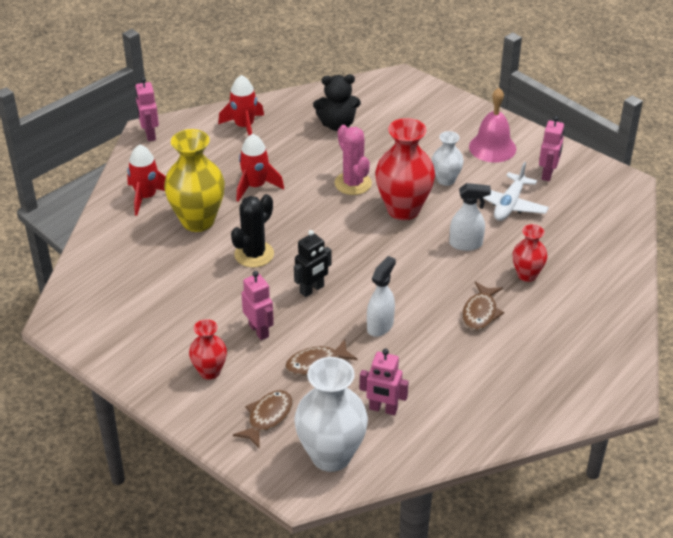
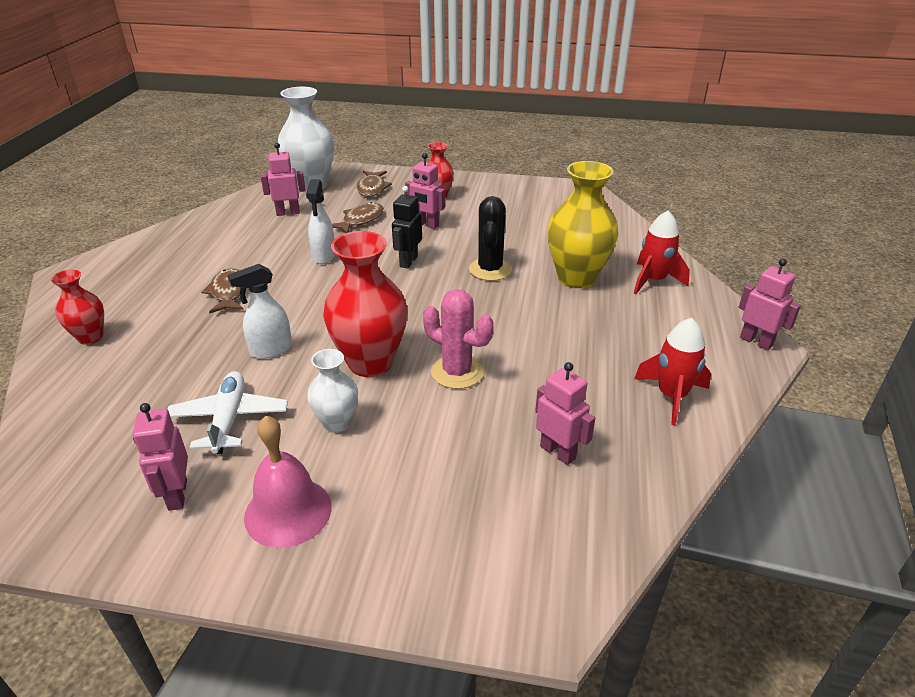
camera: 150 degrees right, 5 degrees down
(255, 186) = (563, 328): red rocket -> none
(337, 125) = (558, 452): black teddy bear -> pink robot
(527, 275) = (184, 341): red vase -> red vase (90, 337)

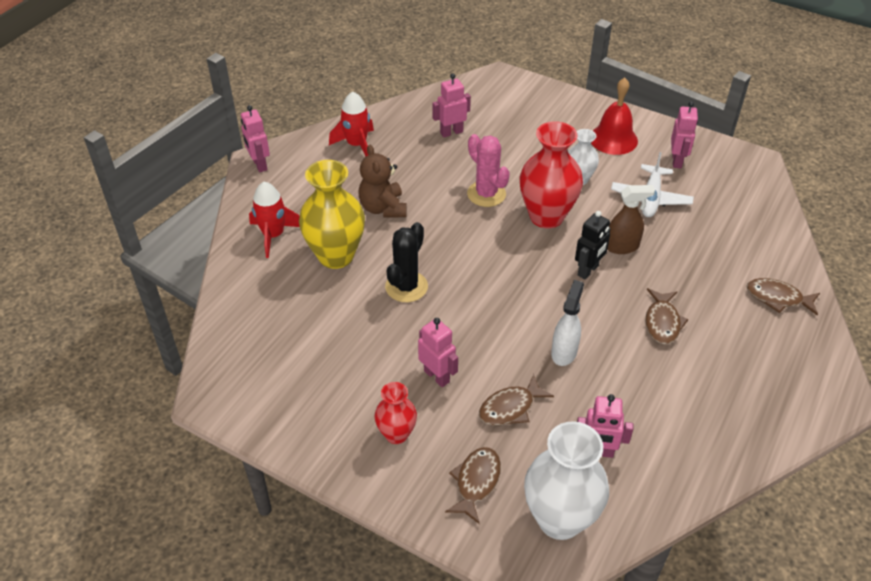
camera: 160 degrees left, 10 degrees up
(90, 337) = (778, 298): red vase -> brown fish
(270, 350) = (622, 247): white spray bottle -> brown spray bottle
(288, 511) = (613, 139): pink bell -> red bell
(408, 261) = (479, 319): black robot -> black robot (588, 270)
(558, 452) = (451, 132): pink robot -> pink robot turned 90 degrees clockwise
(568, 328) = (383, 208): none -> brown teddy bear

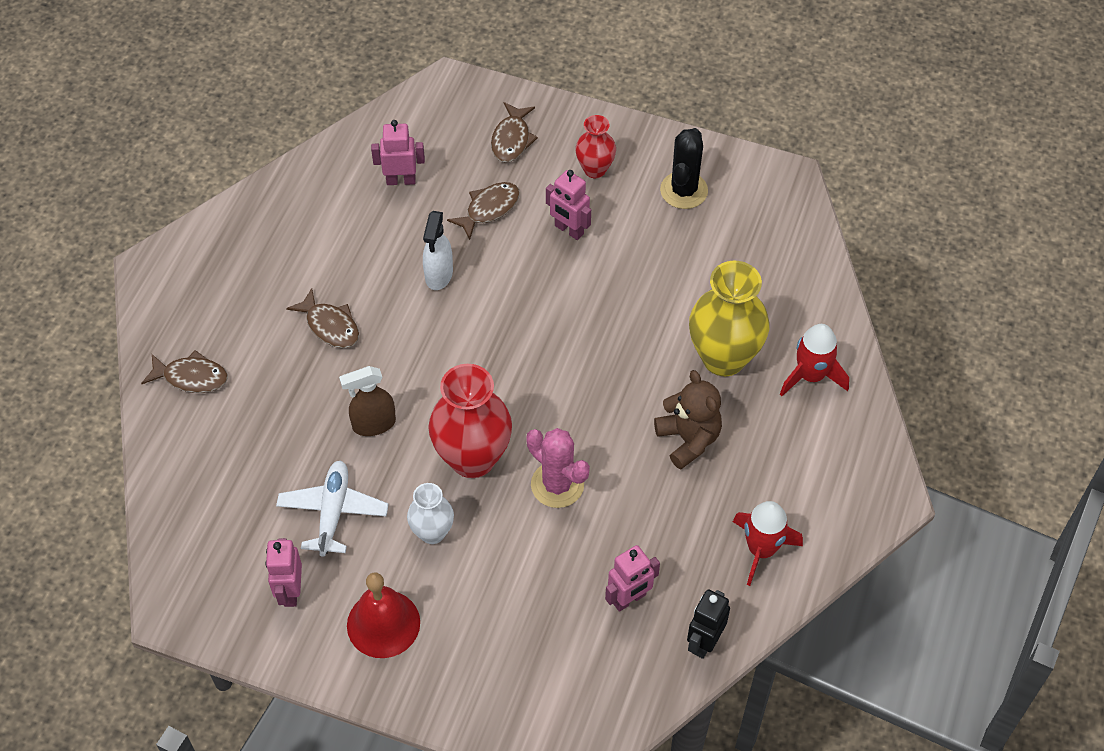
camera: 170 degrees right, 10 degrees up
(259, 165) = (882, 489): pink robot -> none
(406, 287) = (627, 328): black cactus -> black cactus (684, 190)
(559, 519) = (434, 121): white vase -> none
(588, 270) = (415, 382): black robot -> black robot (704, 642)
(662, 322) = (330, 326): brown fish -> brown fish turned 135 degrees clockwise

